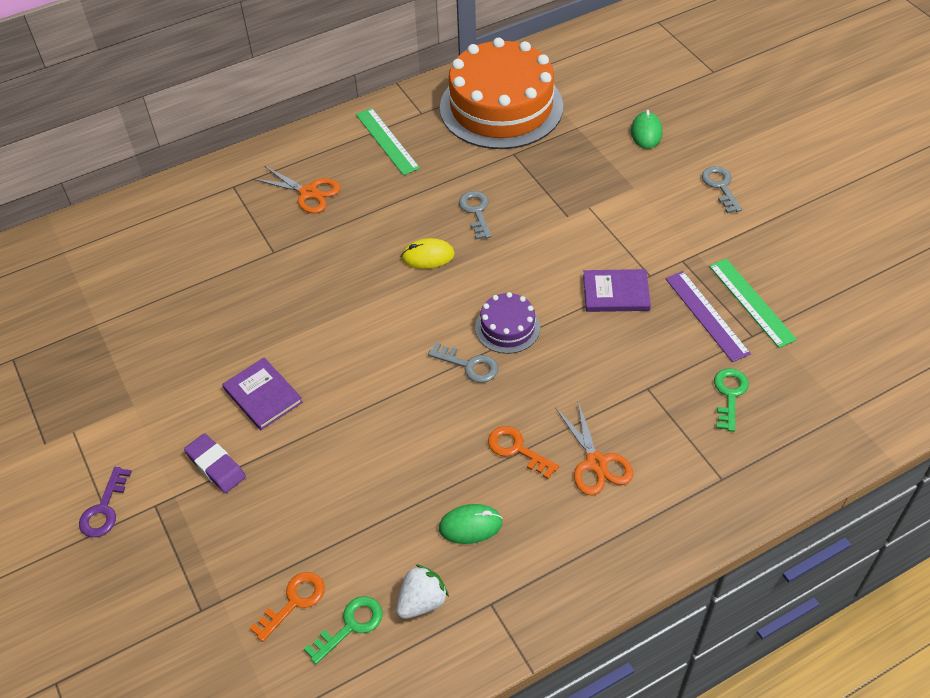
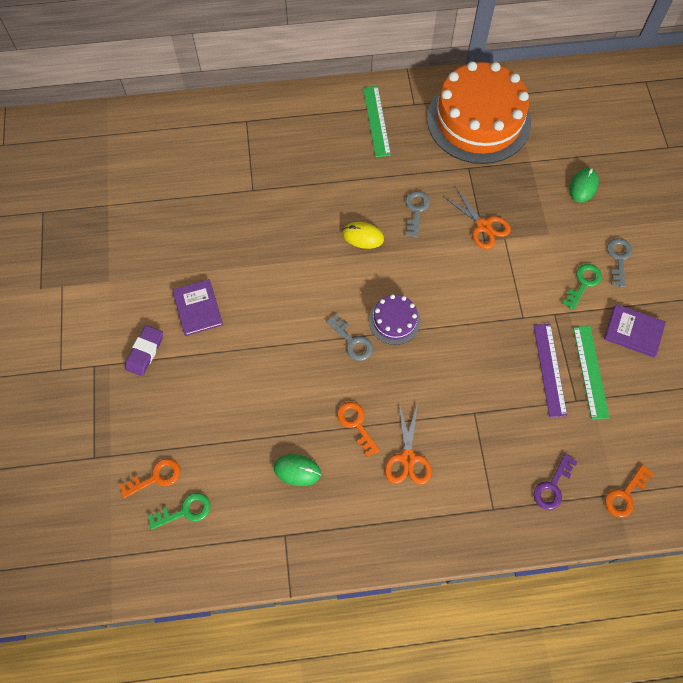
camera: 20 degrees right, 15 degrees up
(104, 509) = (60, 355): purple key -> purple key (552, 486)
(216, 466) = (145, 352): purple eraser -> purple eraser turned 45 degrees clockwise
(308, 193) = (298, 147): orange scissors -> orange scissors (483, 226)
(422, 601) = (239, 513): white strawberry -> none
(616, 293) = (489, 322): purple book -> purple book (633, 331)
(729, 395) = (533, 443): green key -> green key (583, 283)
(857, 409) = (625, 495): none -> orange key

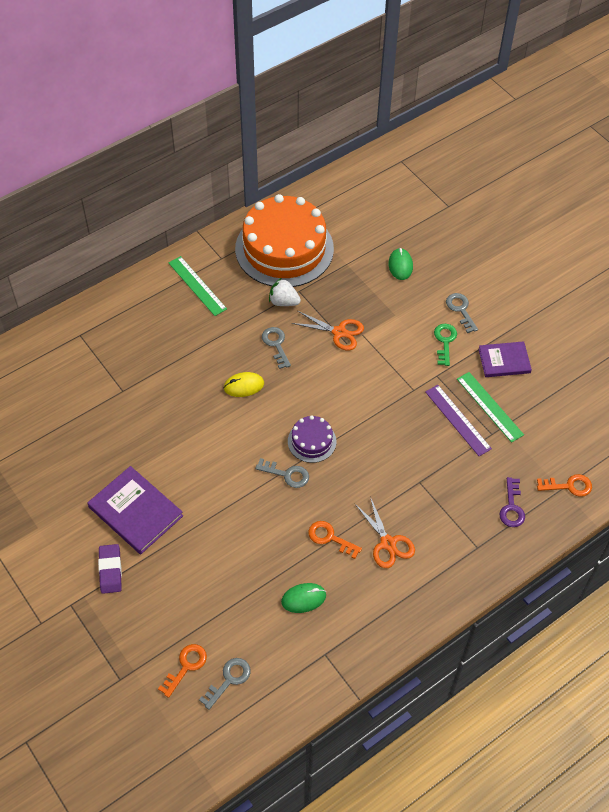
camera: 30 degrees left, 10 degrees down
(185, 511) = (229, 680): green key -> grey key
(198, 308) = (135, 511): purple book -> purple book, size x1.52
(447, 172) = (283, 302): none -> white strawberry
(625, 495) = (568, 486): orange key -> orange key turned 105 degrees counterclockwise

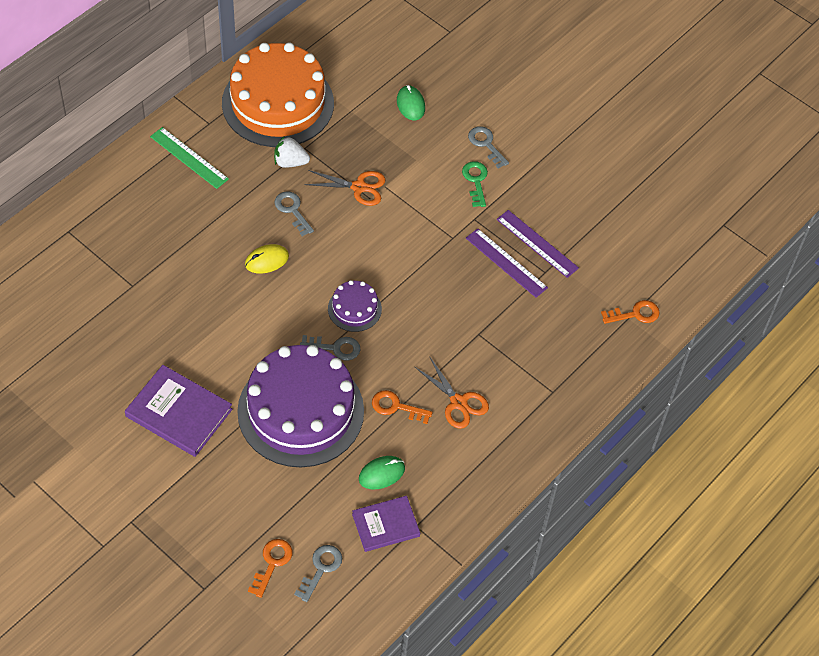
camera: 15 degrees left, 0 degrees up
(110, 570) = (166, 478): purple eraser -> none
(243, 527) = (301, 411): none -> purple cake
(489, 406) = (537, 243): green ruler -> purple ruler
(504, 361) = (543, 192): purple book -> purple book (385, 525)
(512, 507) = (580, 345): purple key -> none

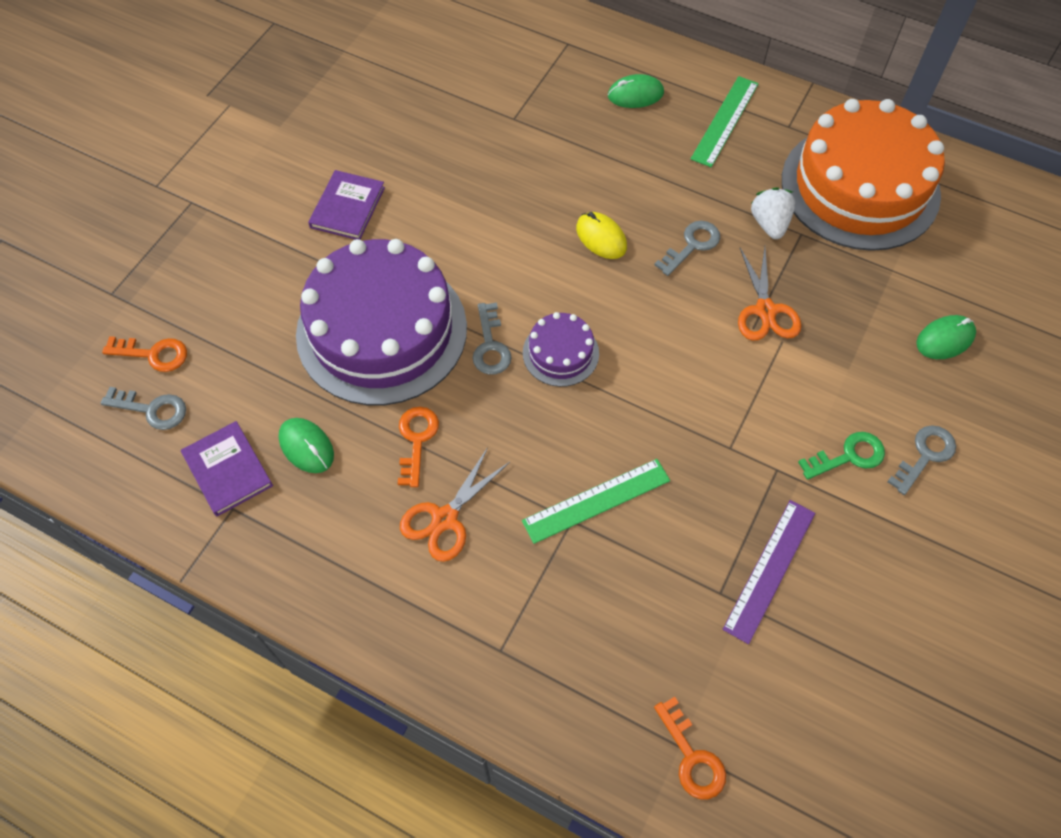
camera: 80 degrees right, 5 degrees up
(141, 203) = (635, 94): none -> green mouse
(179, 413) = (347, 207): purple book -> purple book, size x0.66
(469, 317) = (596, 500): none -> green ruler
(506, 263) = (714, 532): purple ruler -> none

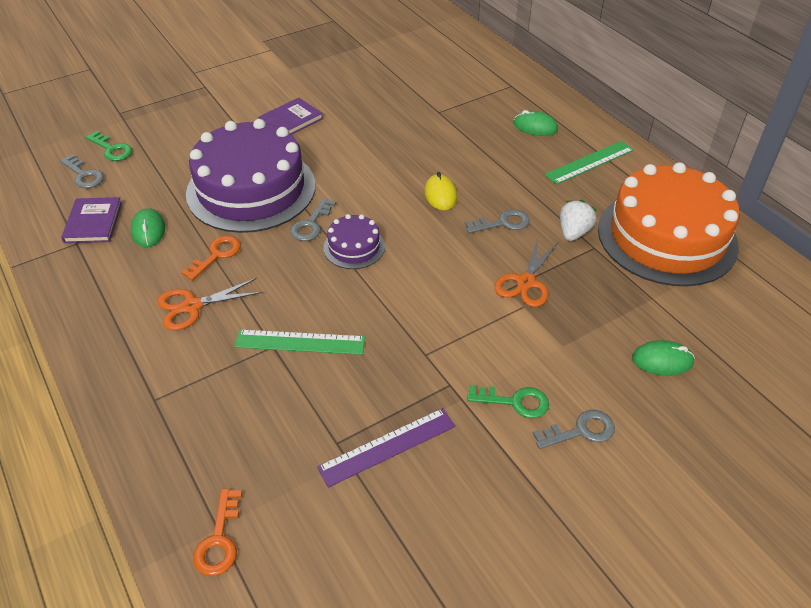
camera: 30 degrees right, 15 degrees down
(153, 354) = (112, 149): orange key -> green key

